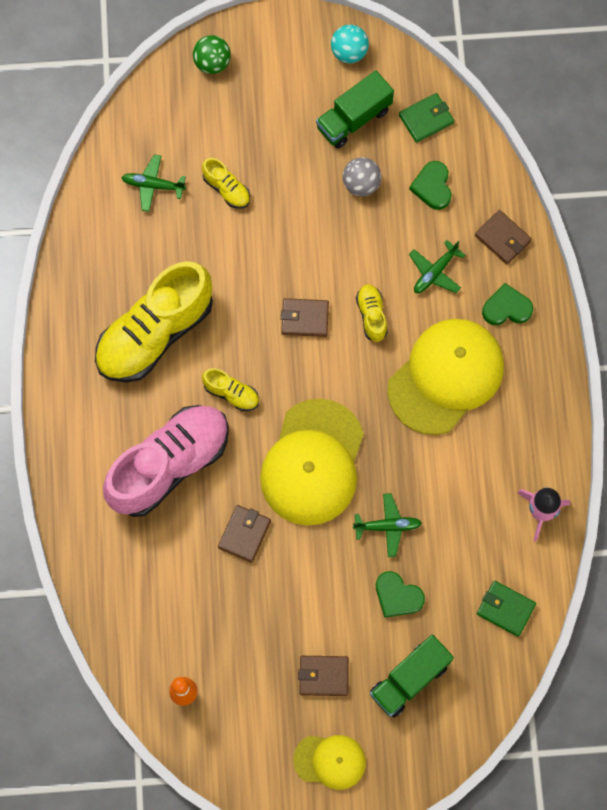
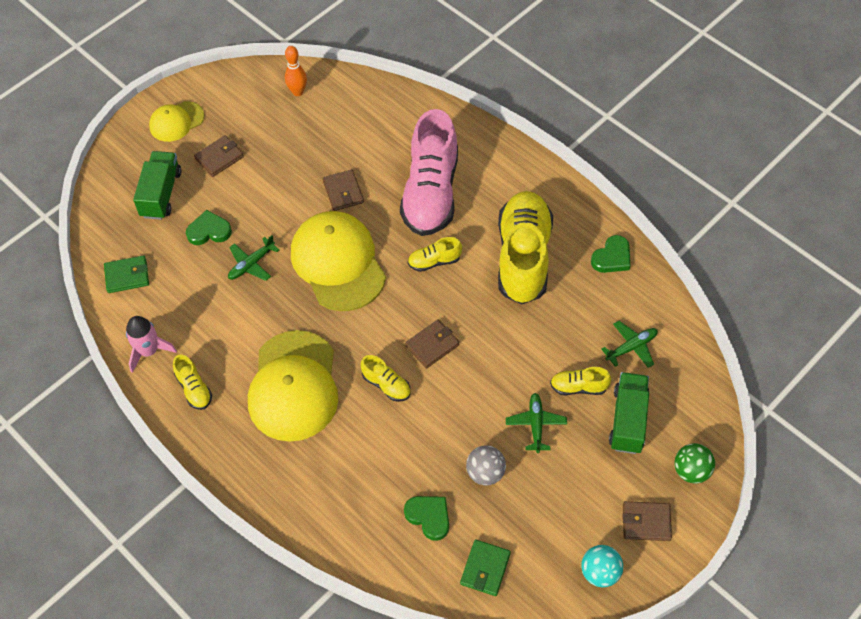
camera: 140 degrees right, 15 degrees down
(354, 119) = (541, 520): green truck -> green truck (628, 420)
(435, 272) = (367, 453): green plane -> green plane (536, 424)
(502, 238) = (337, 522): brown wallet -> brown wallet (646, 522)
(506, 308) = (289, 471): green heart -> green heart (612, 257)
(528, 443) = (194, 389): none -> yellow shoe

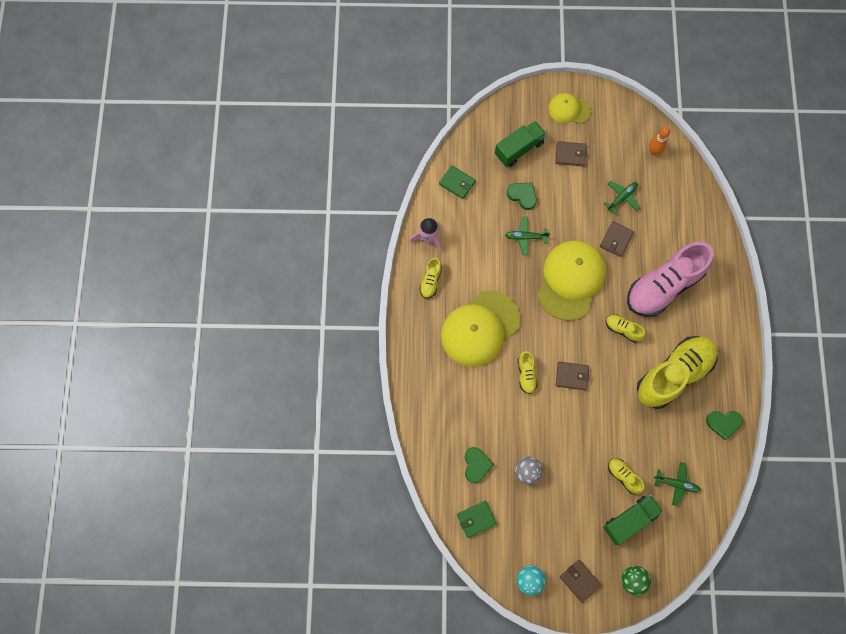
camera: 45 degrees right, 15 degrees up
(536, 424) = (579, 473): green plane -> green plane (622, 197)

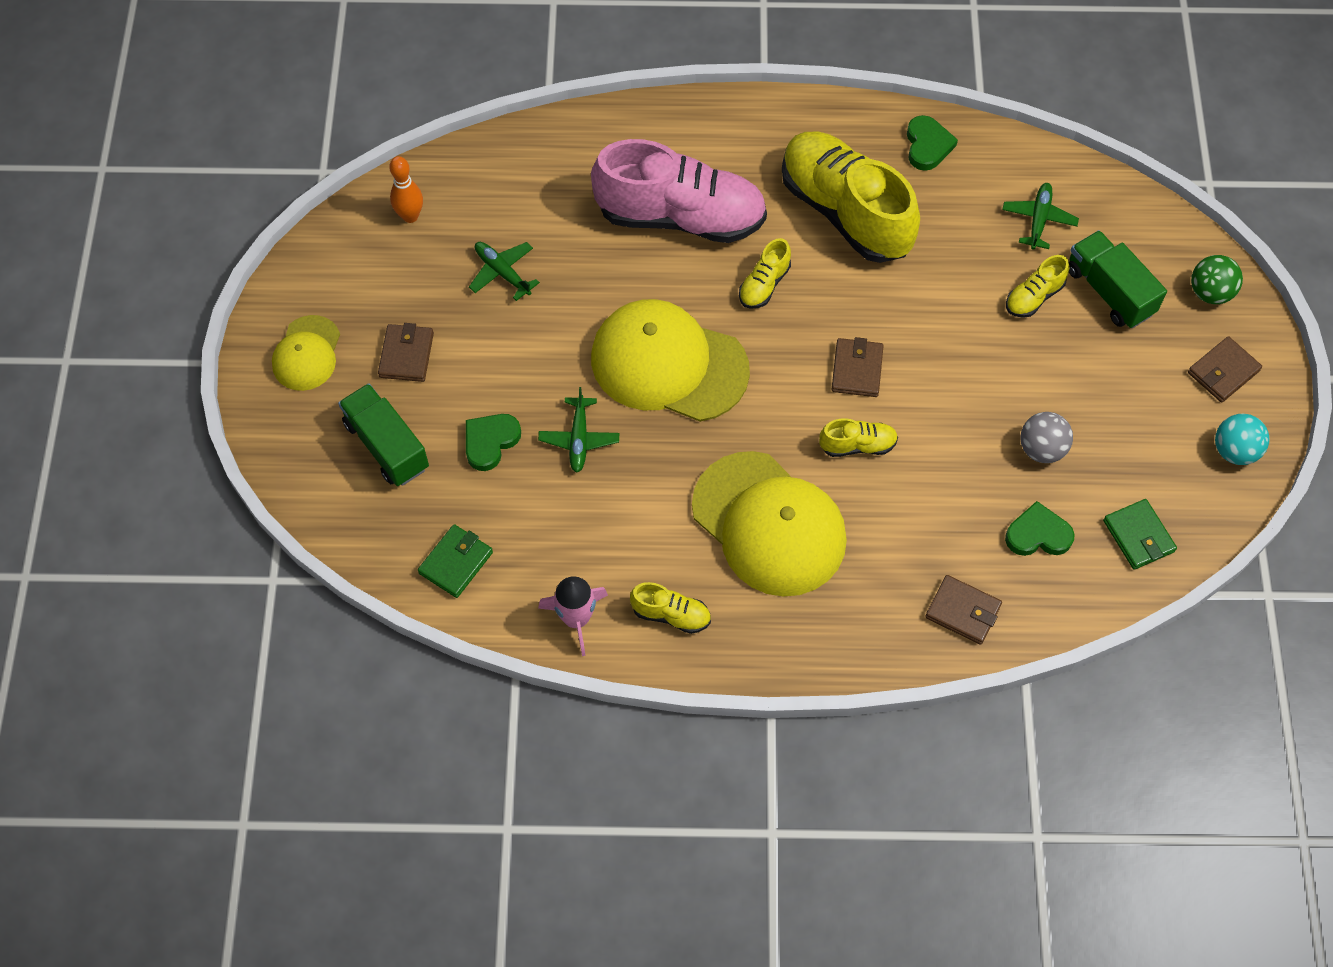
camera: 90 degrees left, 10 degrees down
(616, 240) = (588, 286): brown wallet -> brown wallet (963, 611)
(663, 286) = (680, 217): pink shoe -> pink shoe turned 45 degrees counterclockwise

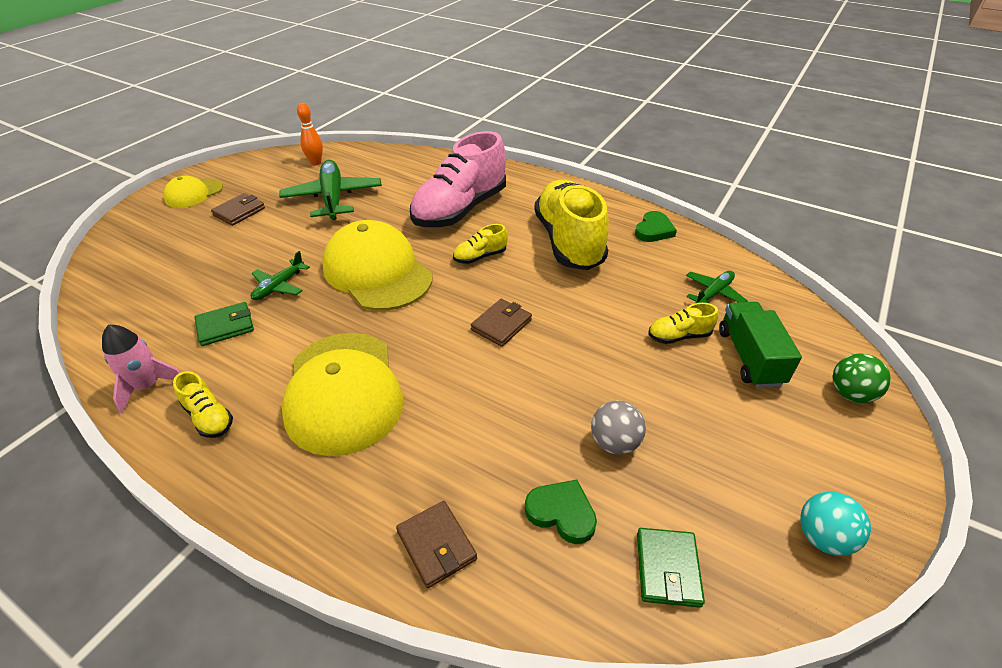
camera: 30 degrees right, 20 degrees down
(387, 445) = (174, 245): green truck -> none
(456, 562) = (126, 317): green wallet -> green wallet (225, 326)
(490, 442) = (228, 266): green heart -> none
(502, 272) = (333, 198): green plane -> green plane, size x1.88
(680, 217) = (460, 209): pink shoe -> pink shoe turned 90 degrees clockwise
(857, 445) = (459, 370): yellow shoe -> none
(1223, 372) = (838, 460): brown wallet -> none

